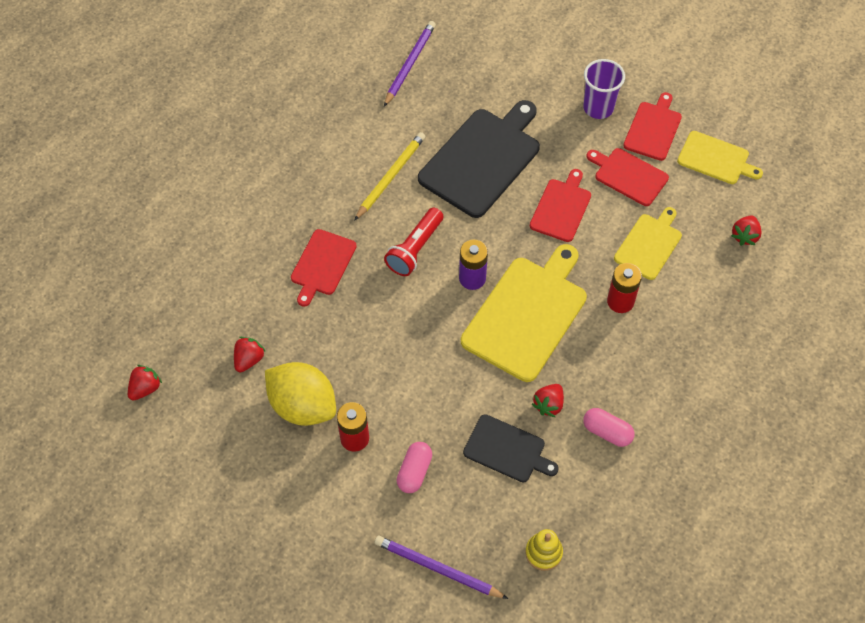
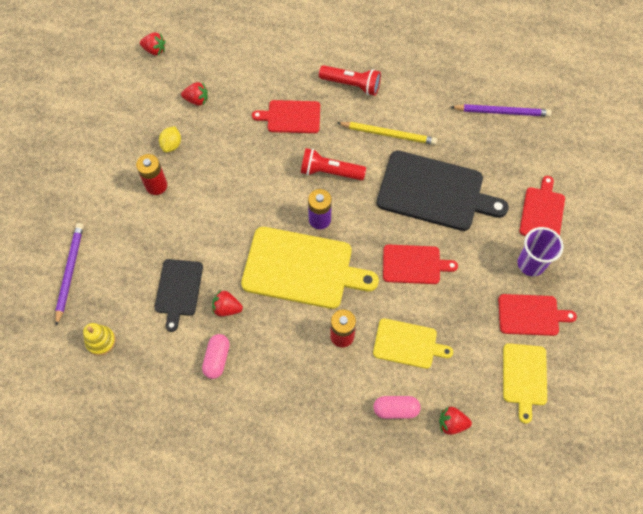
camera: 70 degrees right, 5 degrees up
(303, 406) = (171, 145): yellow lemon -> yellow lemon, size x0.47
(307, 189) = (352, 85): none -> red flashlight
(414, 472) = (141, 232): pink capsule -> pink capsule (395, 409)
(628, 176) = (471, 308): red cutting board -> red cutting board (542, 212)

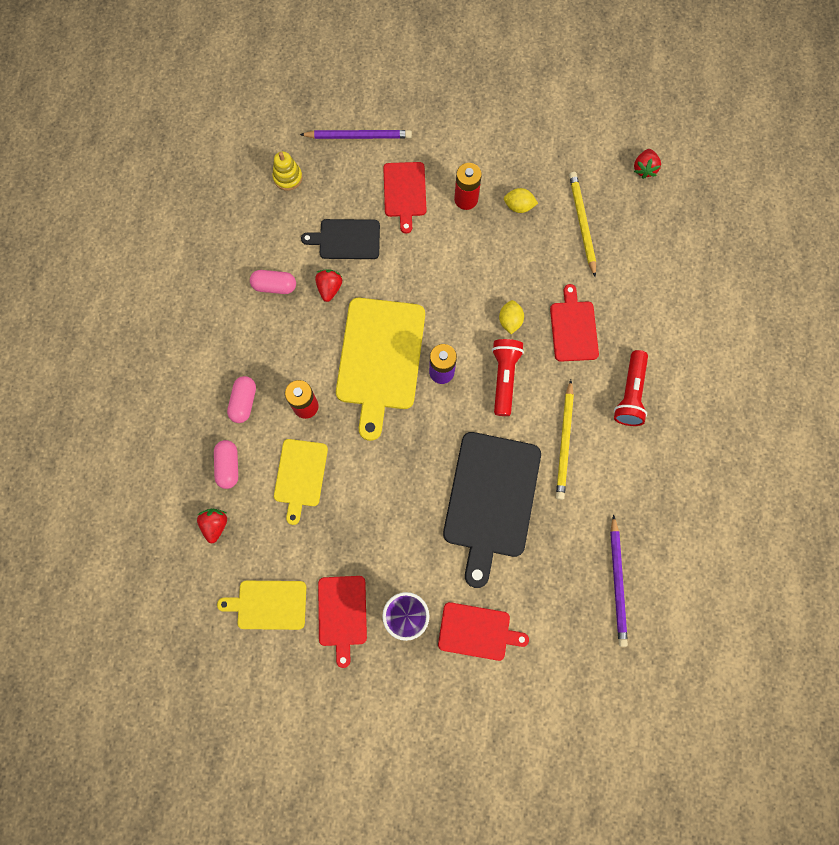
camera: 85 degrees right, 10 degrees up
(197, 100) = (582, 223): red strawberry -> yellow pencil
(279, 162) = (510, 321): none -> yellow lemon
(333, 393) = (244, 402): none -> pink capsule
(414, 264) = (395, 479): red cutting board -> red cutting board (404, 192)

